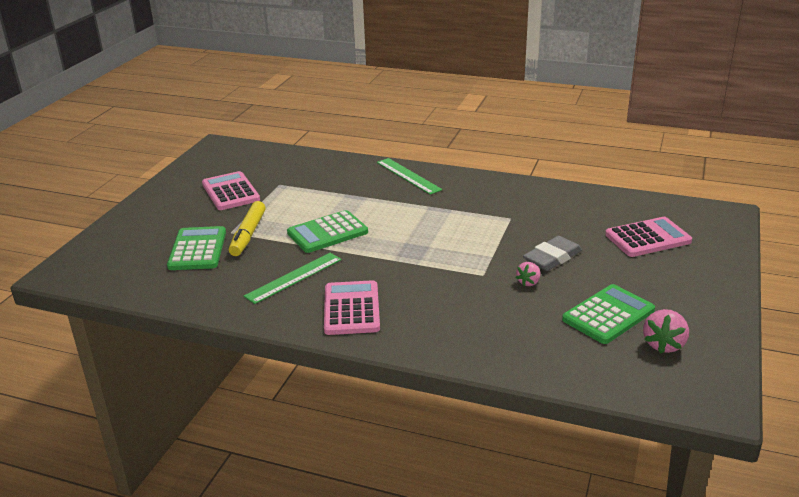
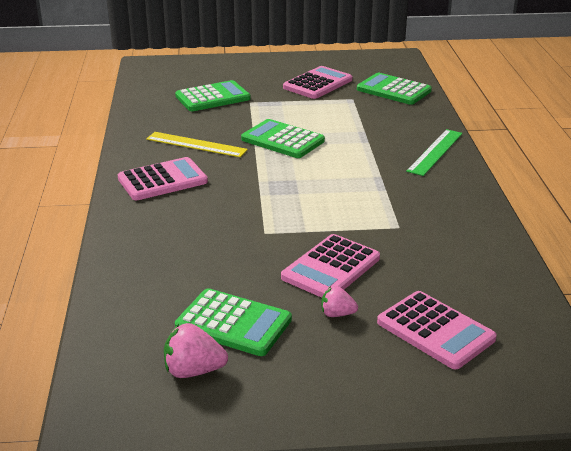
camera: 65 degrees right, 0 degrees up
(248, 235) = (251, 109): yellow marker -> none
(283, 164) = (393, 90): none -> green calculator
(294, 277) = (196, 144): green ruler -> yellow ruler
(528, 282) = (268, 262): pink strawberry -> pink strawberry (337, 314)
(552, 258) = (331, 268): grey eraser -> pink calculator

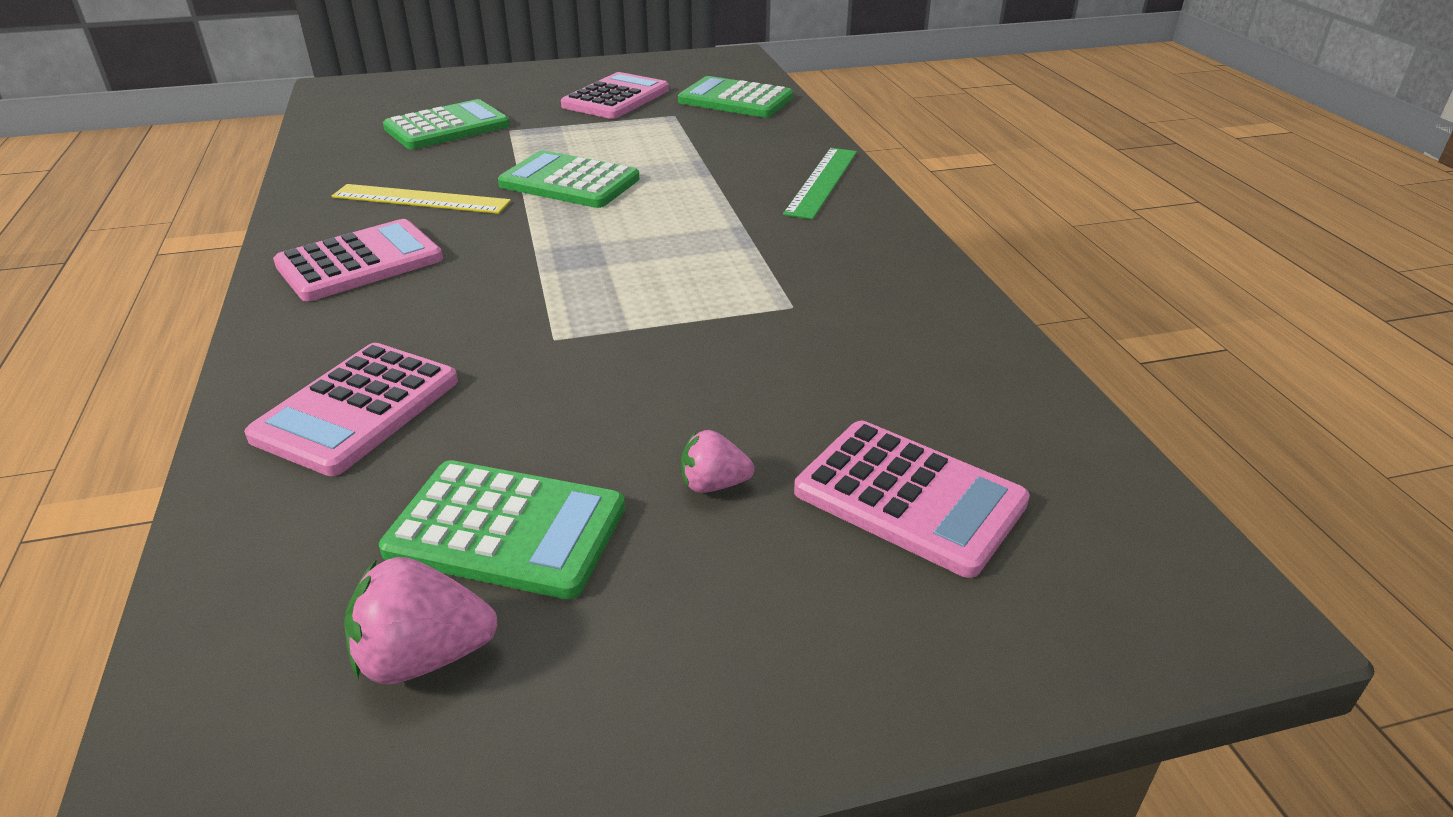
camera: 10 degrees left, 5 degrees up
(331, 268) = (686, 393): pink calculator -> pink calculator (357, 409)

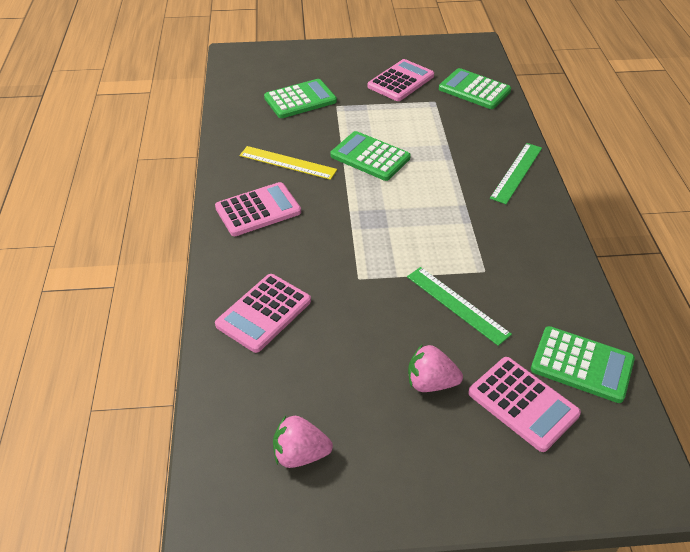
camera: 10 degrees right, 10 degrees up
(507, 529) = (334, 394): green calculator -> green calculator (582, 364)
(713, 484) = (430, 383): pink strawberry -> pink strawberry, size x1.57
(749, 358) = (457, 305): none -> green ruler

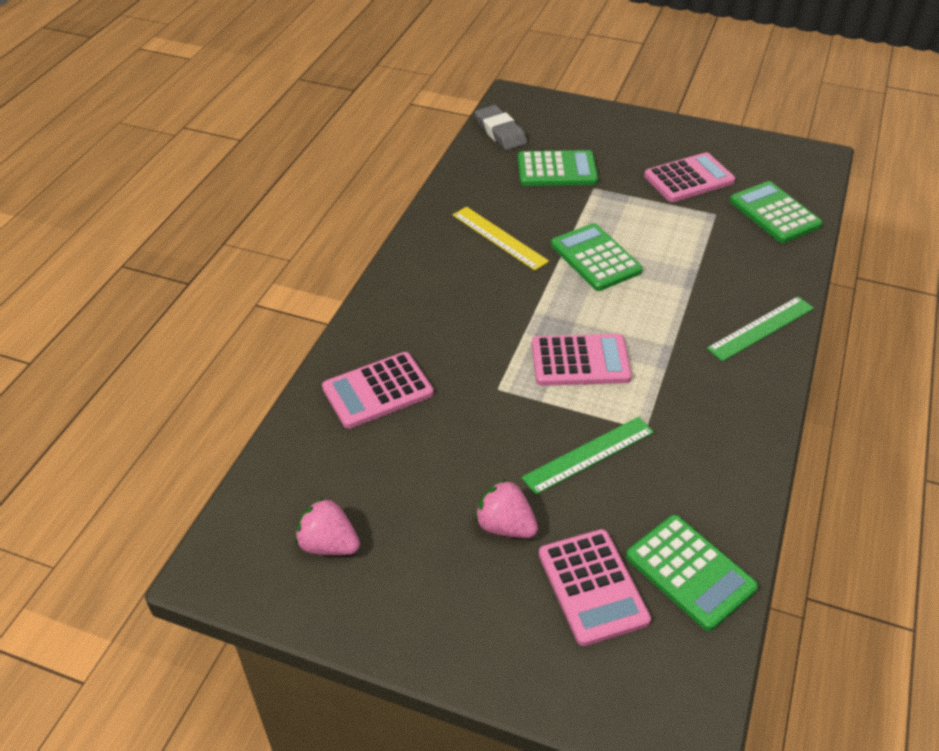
camera: 25 degrees right, 0 degrees up
(238, 82) = (500, 132): none -> grey eraser
(258, 210) = (436, 280): pink calculator -> pink calculator (580, 361)
(457, 305) = (588, 455): green ruler -> green ruler turned 75 degrees clockwise

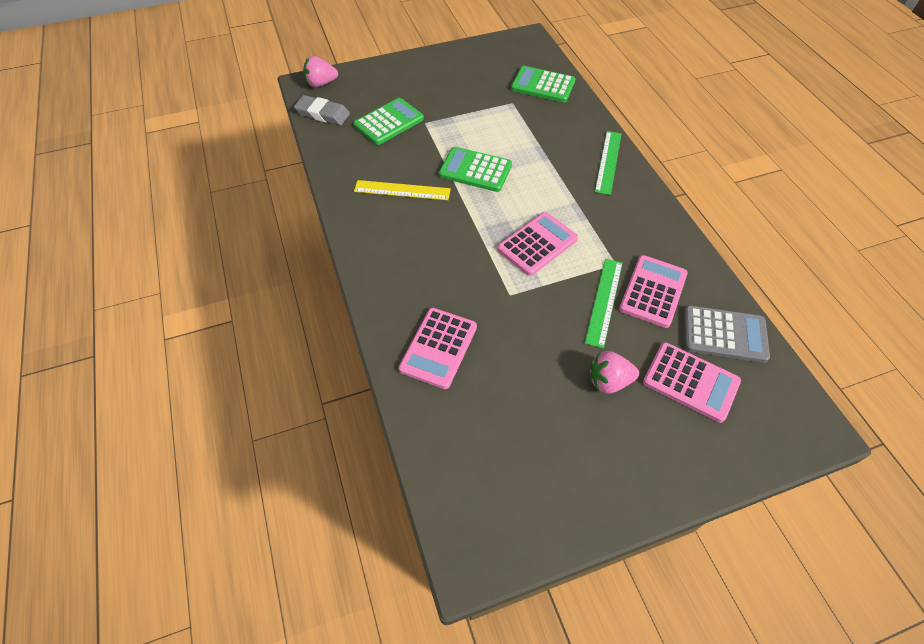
camera: 40 degrees left, 10 degrees up
(329, 544) = (523, 477): pink strawberry -> pink strawberry (321, 83)
(689, 179) = (474, 87): pink calculator -> pink calculator (653, 291)
(690, 572) = (724, 334): green calculator -> grey calculator

